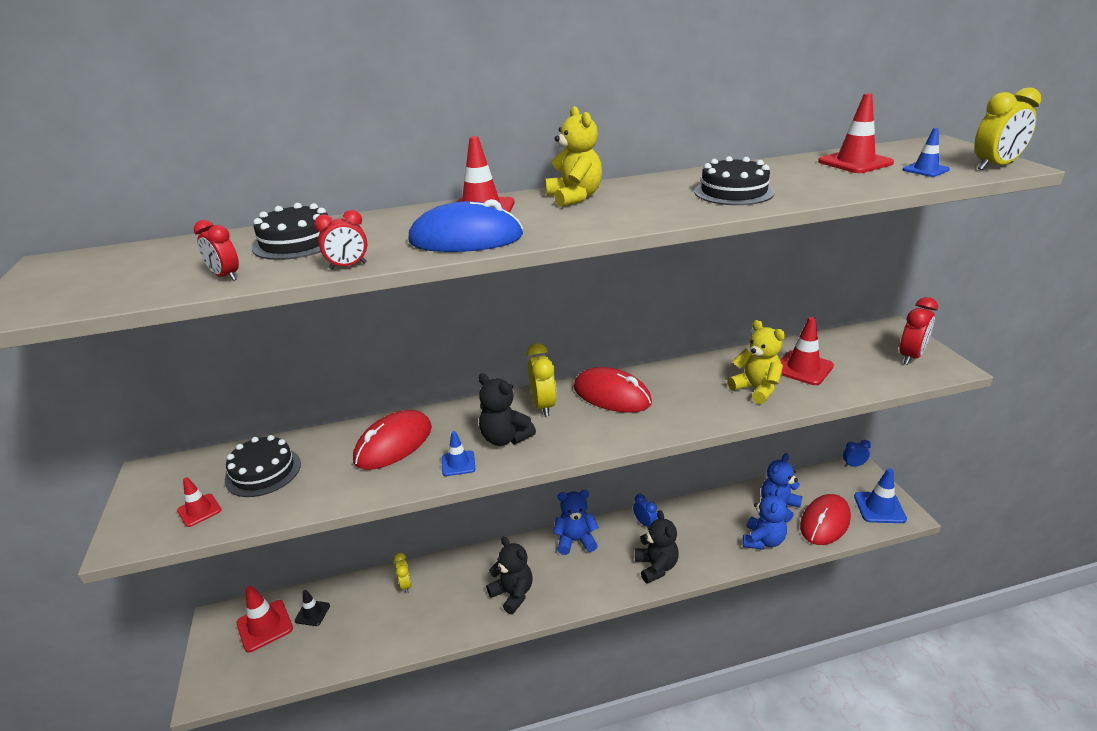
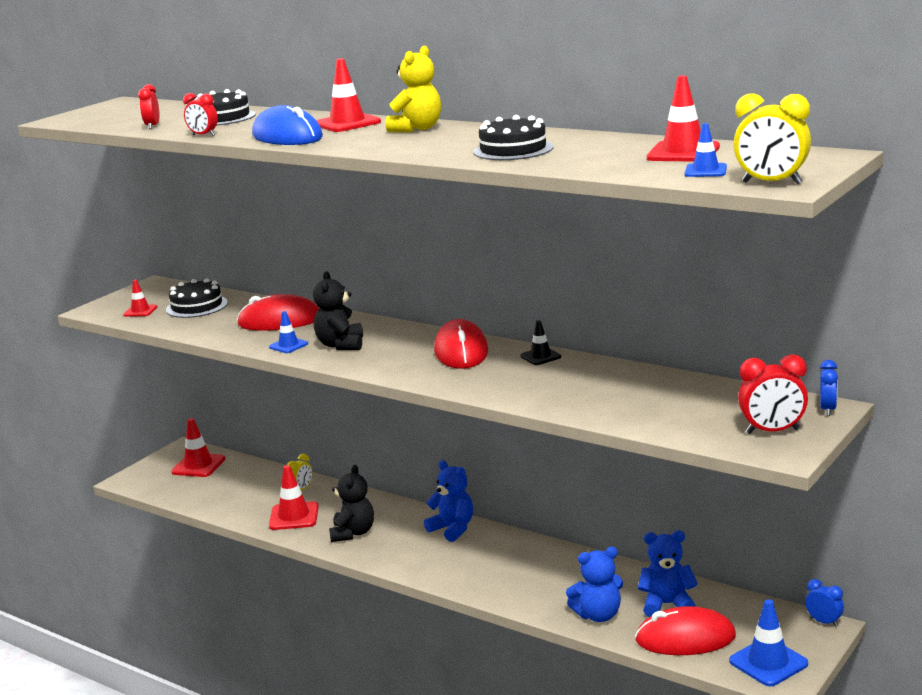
camera: 50 degrees right, 10 degrees down
(312, 613) = (230, 474): black traffic cone -> black traffic cone (540, 356)
(543, 406) = (404, 338): yellow clock -> none
(644, 523) = (526, 549): blue clock -> blue clock (828, 410)
(656, 567) = (477, 578): black teddy bear -> none
(756, 389) = (570, 392): yellow teddy bear -> none
(803, 368) = (648, 397): red traffic cone -> red traffic cone (294, 516)

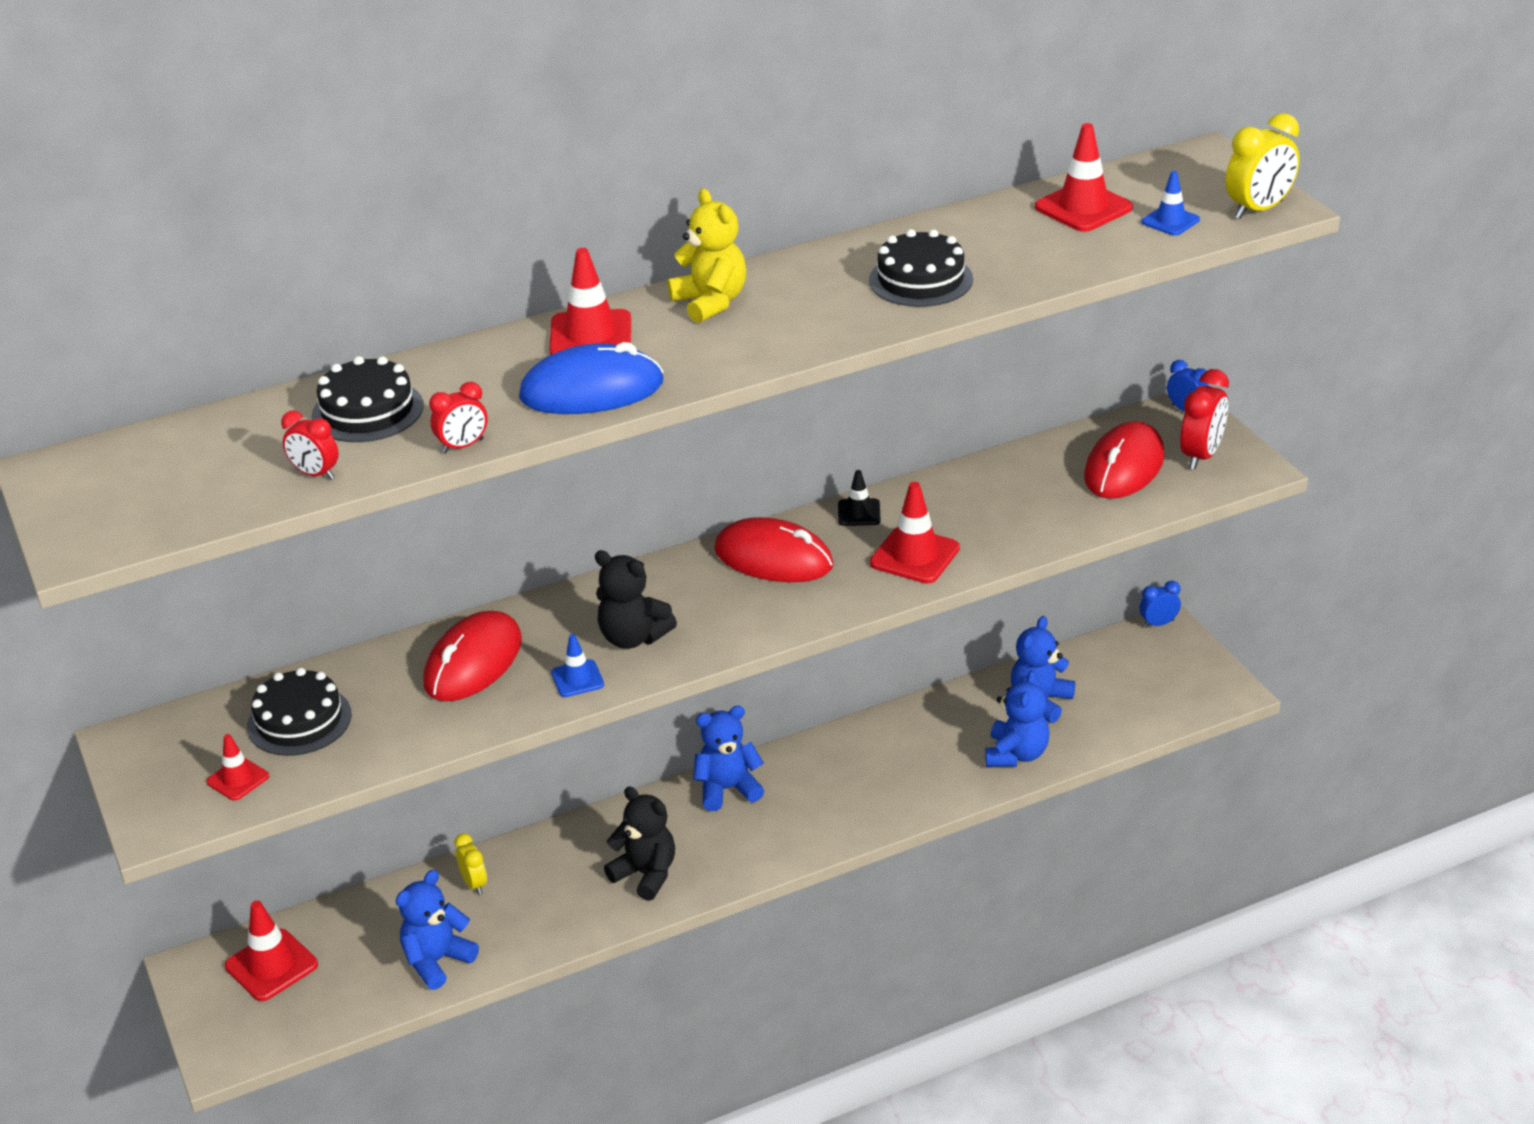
camera: 60 degrees left, 15 degrees up
(233, 503) = (437, 961): none -> blue teddy bear
(294, 516) = (542, 913): red traffic cone -> red traffic cone (914, 556)
(685, 638) = (1109, 717): red mouse -> red mouse (1124, 467)
(768, 662) = (1192, 686): blue traffic cone -> none

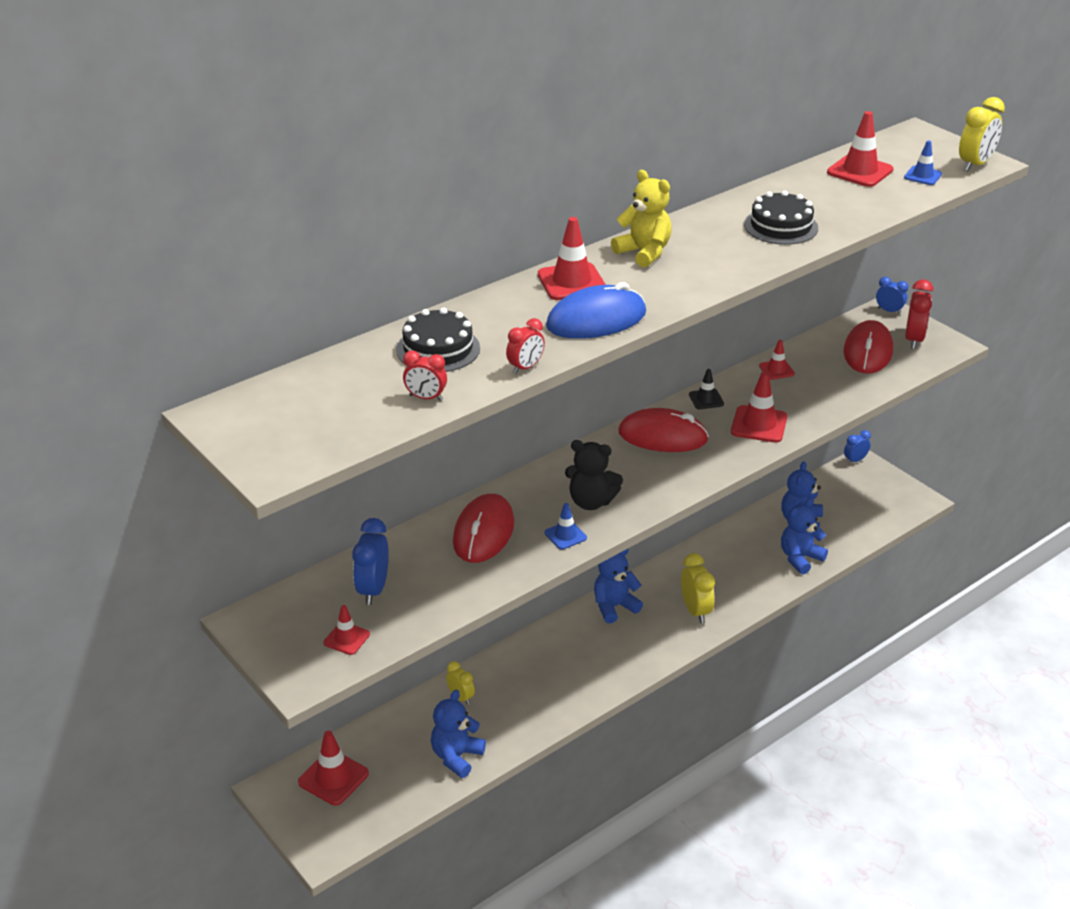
camera: 15 degrees left, 0 degrees up
(299, 720) = (373, 590): black cake -> blue clock
(646, 874) = (582, 674): black teddy bear -> none
(837, 809) = (695, 611): none -> yellow clock
(979, 481) = (776, 370): none -> red traffic cone
(1016, 754) = (800, 558): blue teddy bear -> blue teddy bear turned 135 degrees counterclockwise

